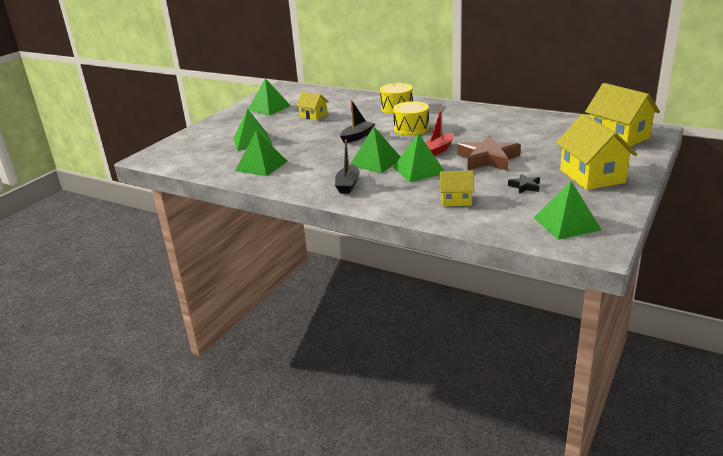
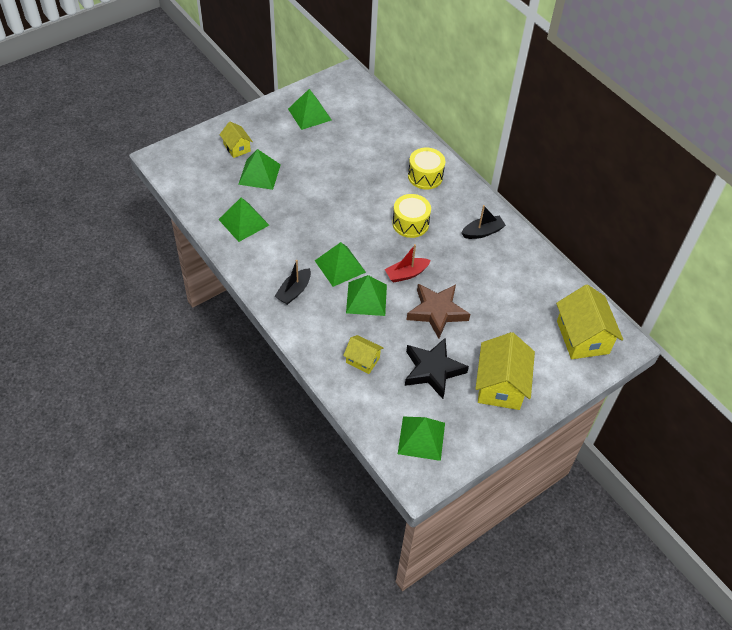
camera: 20 degrees right, 25 degrees up
(313, 116) = (340, 152): yellow house -> yellow house (237, 148)
(357, 137) = (353, 213): black boat -> black boat (482, 232)
(525, 186) = (433, 370): black star -> black star, size x2.11

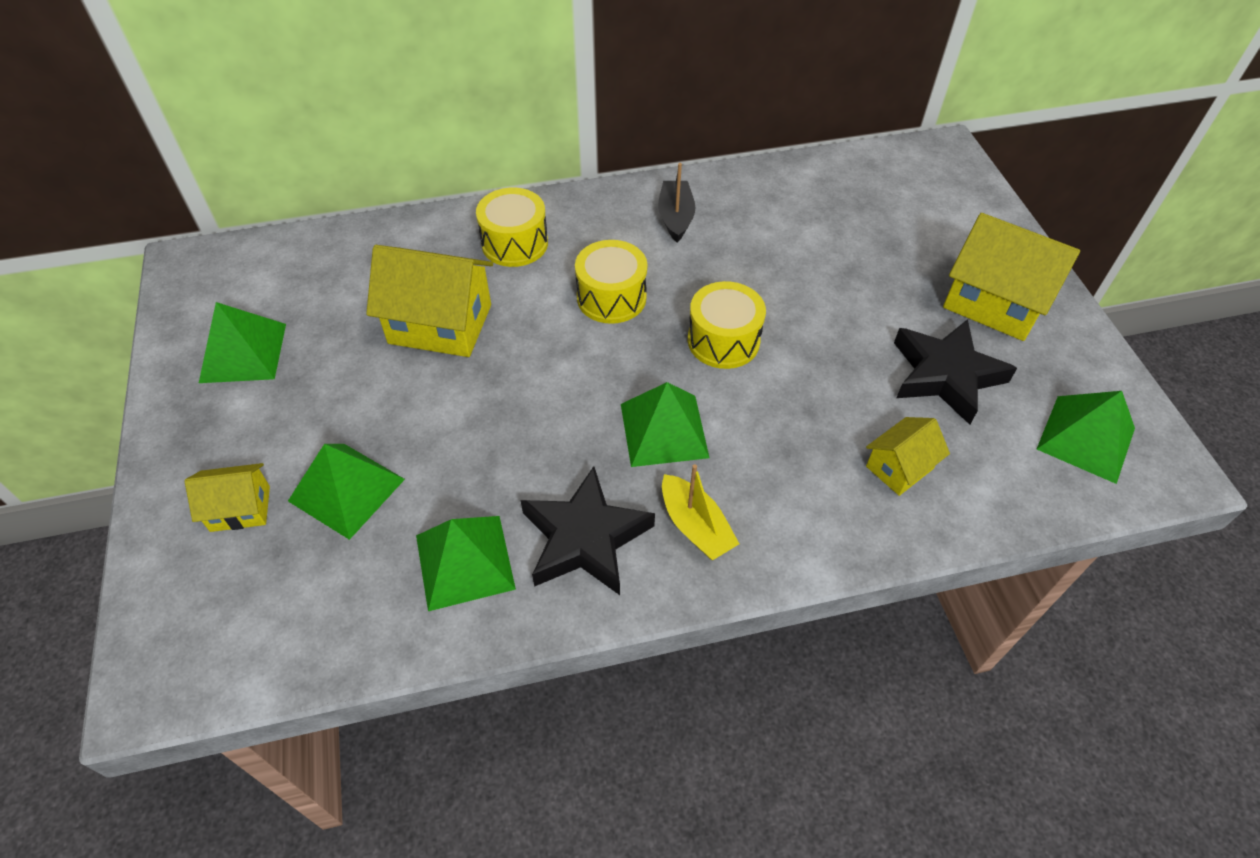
camera: 65 degrees left, 0 degrees up
(271, 256) = (585, 538): none -> black star
(294, 291) = (695, 526): black boat -> yellow boat
(366, 298) = (758, 415): green pyramid -> none
(406, 274) = (723, 340): red boat -> yellow drum
(437, 312) = (822, 329): brown star -> none
(582, 337) = (923, 185): yellow house -> yellow house (440, 324)

